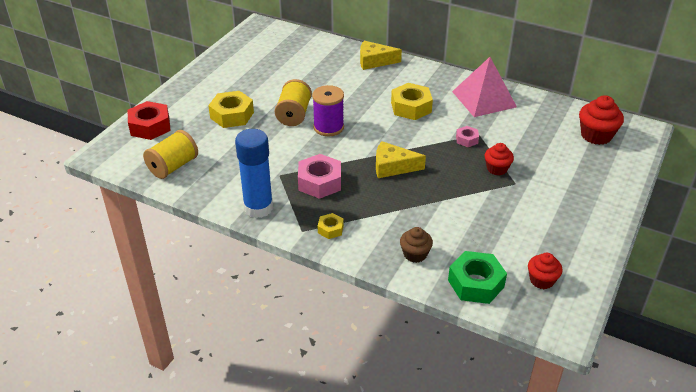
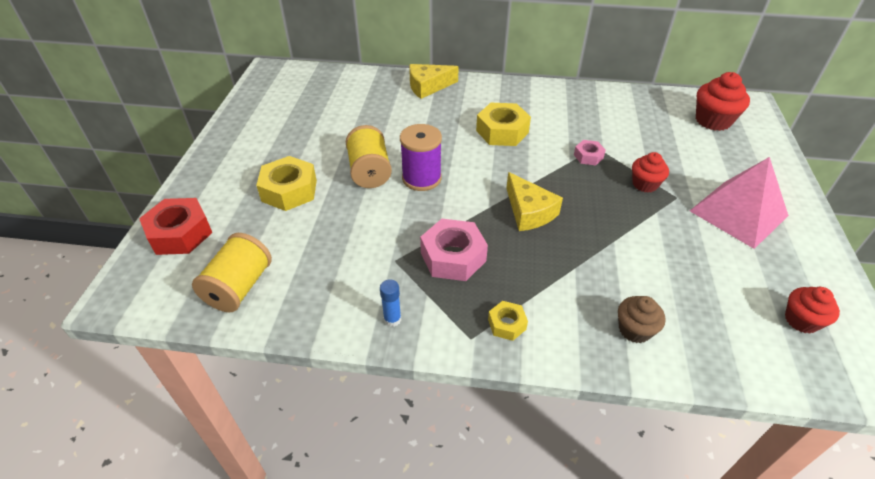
camera: 20 degrees left, 5 degrees up
(258, 208) = (392, 319): blue glue stick -> blue glue stick, size x0.41
(392, 167) = (529, 212): yellow cheese -> yellow cheese turned 105 degrees counterclockwise
(475, 283) = (734, 350): green nut -> none
(484, 99) = (573, 105): pink pyramid -> pink pyramid (738, 213)

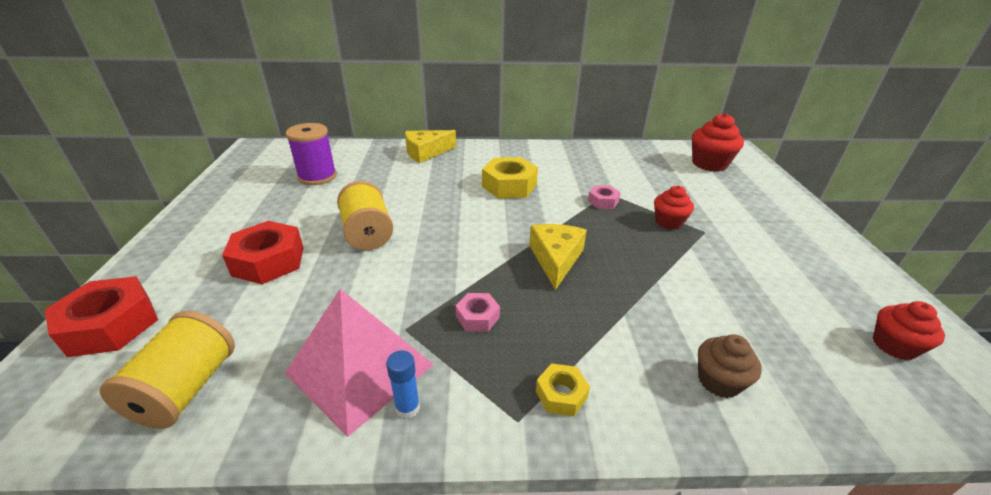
camera: 10 degrees left, 10 degrees down
(289, 190) = (269, 261): yellow nut -> red nut
(421, 178) = (429, 235): purple spool -> purple spool (317, 176)
(453, 257) = (477, 317): pink nut -> pink nut, size x0.53
(529, 212) = (556, 259): yellow cheese -> yellow cheese turned 135 degrees counterclockwise
(738, 213) = (771, 241): pink pyramid -> pink pyramid (360, 368)

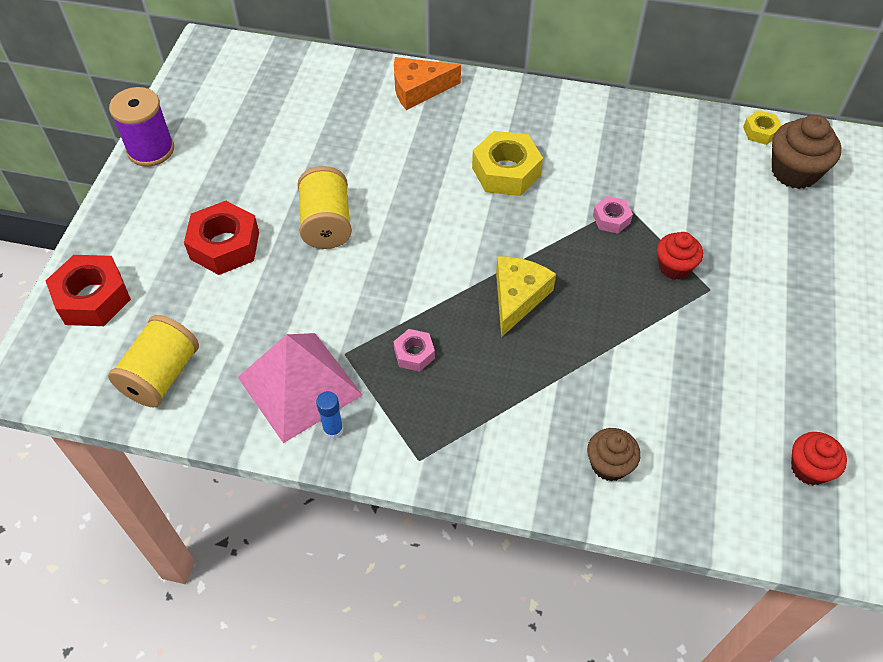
camera: 15 degrees right, 20 degrees up
(317, 176) = (280, 118): purple spool -> purple spool (151, 150)
(426, 152) = (418, 89): yellow cheese -> orange cheese
(561, 394) = (463, 446): yellow nut -> yellow nut (760, 132)
(709, 164) = (794, 172): red cupcake -> brown cupcake

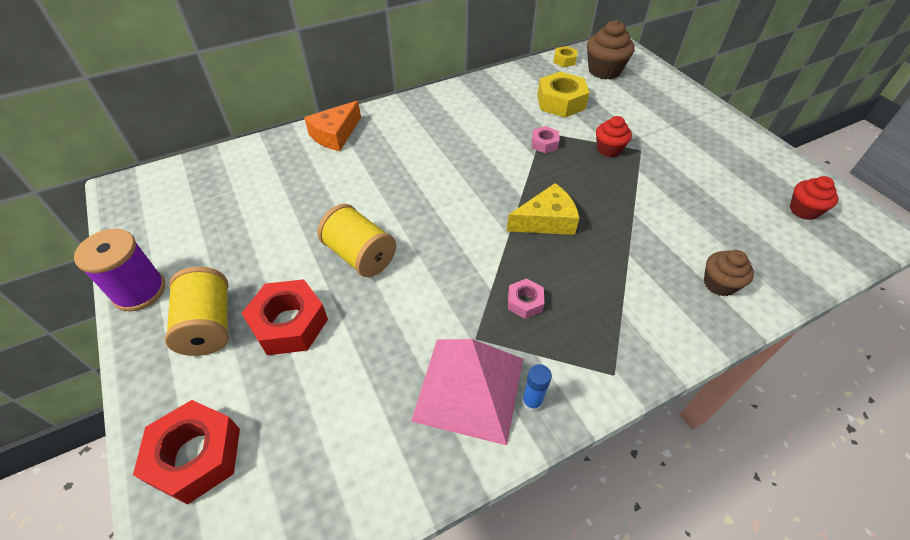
camera: 40 degrees left, 5 degrees down
(161, 375) = (339, 474): yellow spool -> yellow spool (209, 325)
(506, 171) = (450, 152): yellow nut -> yellow nut (560, 102)
(517, 297) = (546, 221): yellow cheese -> yellow cheese turned 90 degrees clockwise

